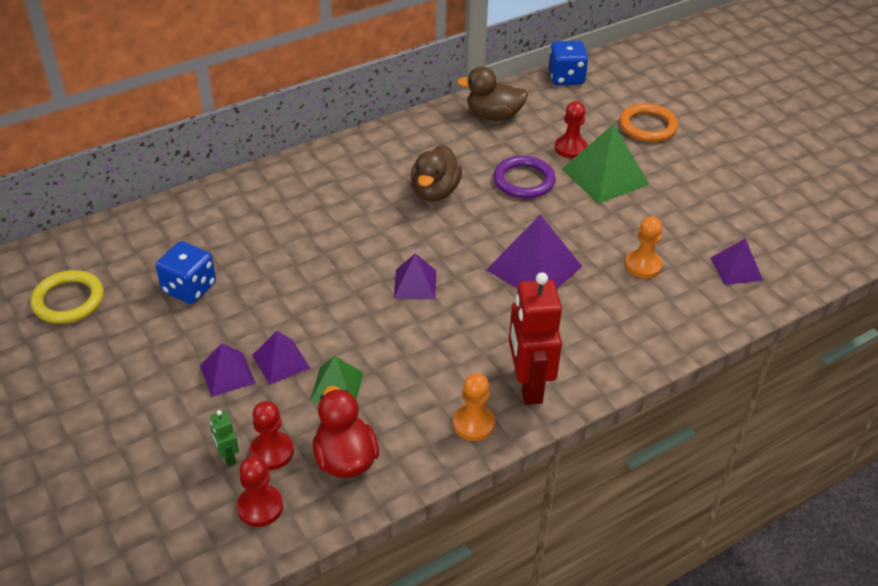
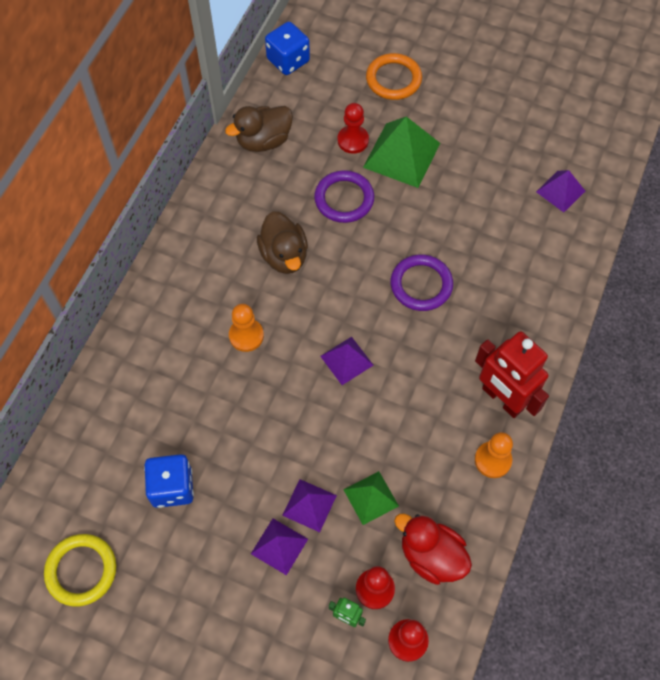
camera: 35 degrees left, 20 degrees up
(534, 268) = (421, 285): purple pyramid -> purple ring
(643, 265) = (496, 230): orange pawn -> orange pawn (246, 336)

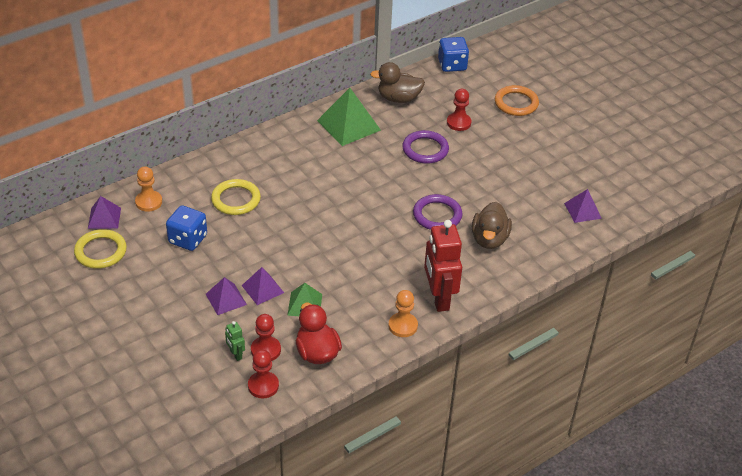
camera: 30 degrees right, 20 degrees down
(186, 395) = (236, 200): none -> yellow ring
(246, 336) = (299, 188): orange pawn -> orange pawn (148, 202)
(284, 256) = (359, 160): brown duck -> brown duck (489, 239)
(346, 360) = (352, 230): purple pyramid -> purple pyramid (104, 218)
(402, 155) = (485, 144): green pyramid -> green pyramid (349, 125)

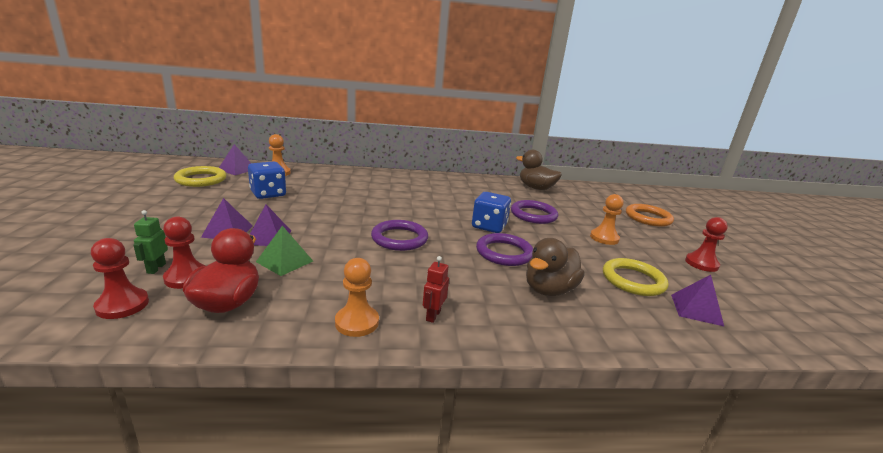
camera: 30 degrees right, 20 degrees down
(236, 200) = (338, 190): yellow ring -> yellow ring (633, 280)
(349, 125) = (479, 187): green pyramid -> none
(353, 239) = (399, 238): none -> purple ring
(438, 298) = (433, 315): red robot -> red robot, size x0.44
(452, 65) = (598, 187): blue dice -> blue dice (489, 226)
(458, 123) = (580, 211): red pawn -> red pawn (701, 264)
(495, 155) = (604, 238): none -> orange pawn

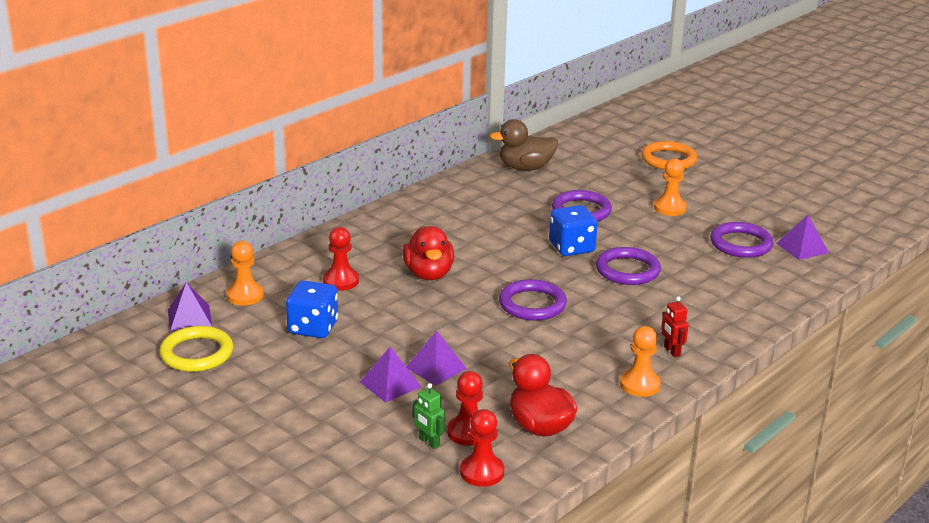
camera: 40 degrees left, 5 degrees up
(285, 261) = (500, 377): green pyramid -> none
(377, 201) = (428, 274): none -> red duck
(549, 290) = (704, 286): brown duck -> none
(633, 280) = (741, 244): yellow ring -> purple ring
(701, 264) = (762, 198): red pawn -> red pawn (341, 281)

